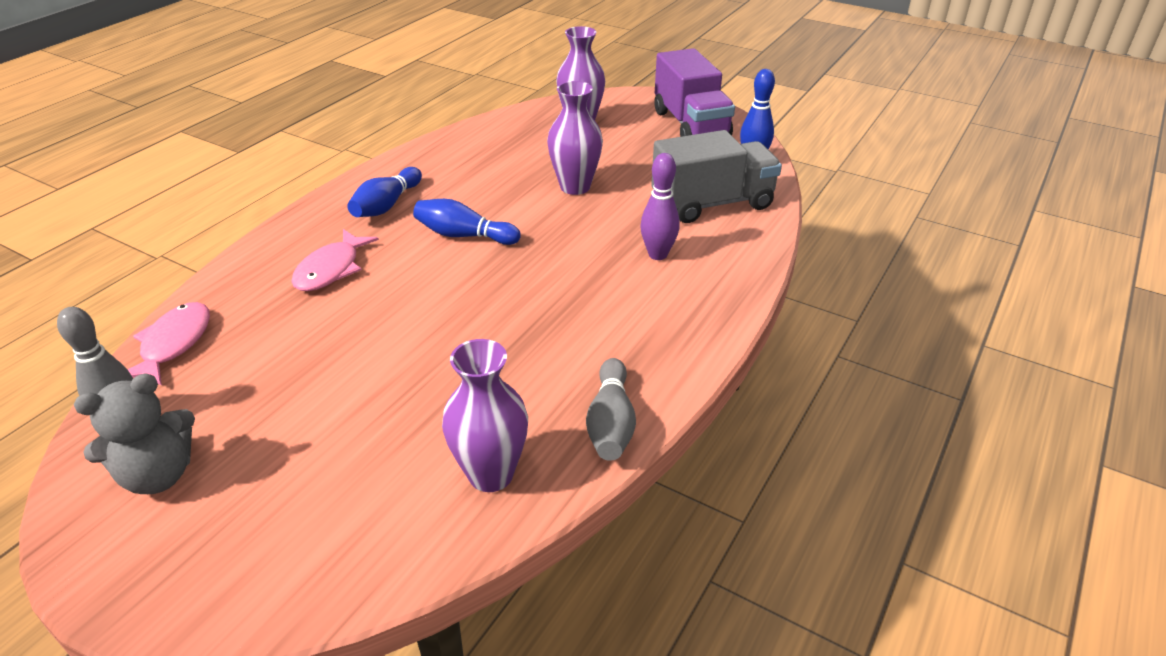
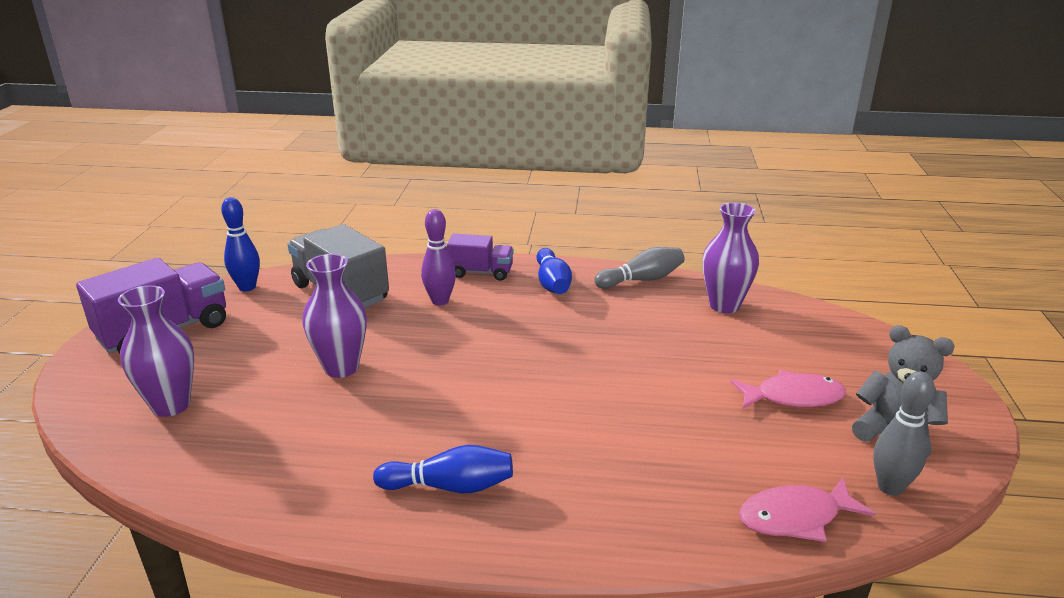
camera: 115 degrees left, 10 degrees down
(331, 269) = (598, 469): pink fish -> pink fish (793, 397)
(464, 235) = (476, 406): blue bowling pin -> blue bowling pin (552, 283)
(709, 296) = (481, 272): none -> purple truck

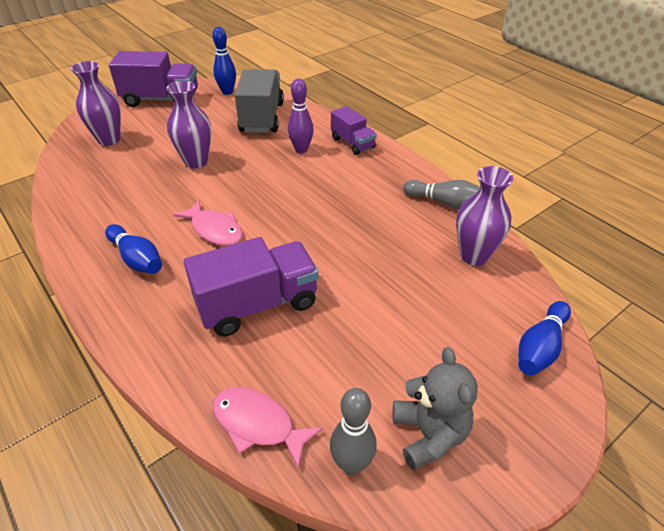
camera: 45 degrees right, 15 degrees up
(552, 283) = (383, 173): blue bowling pin -> blue bowling pin (540, 347)
(636, 441) = (257, 304): none -> purple truck
(793, 397) = (402, 352): pink fish -> pink fish (215, 230)

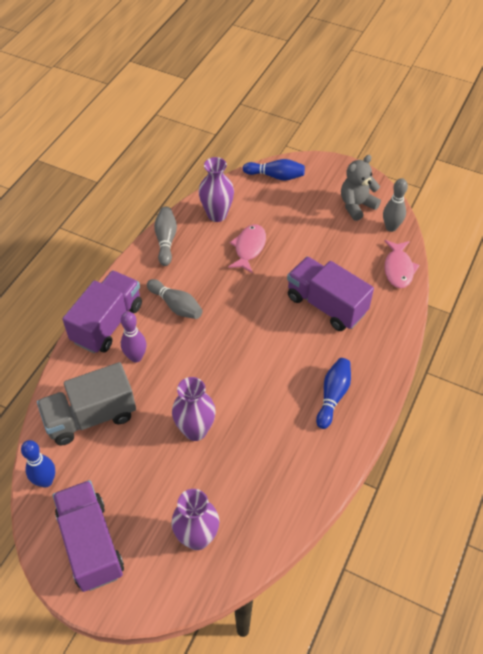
camera: 115 degrees left, 10 degrees up
(215, 230) = (274, 365): pink fish -> pink fish (249, 248)
(345, 186) = (176, 305): none -> grey bowling pin
(352, 143) = (107, 323): purple truck -> purple truck, size x1.71

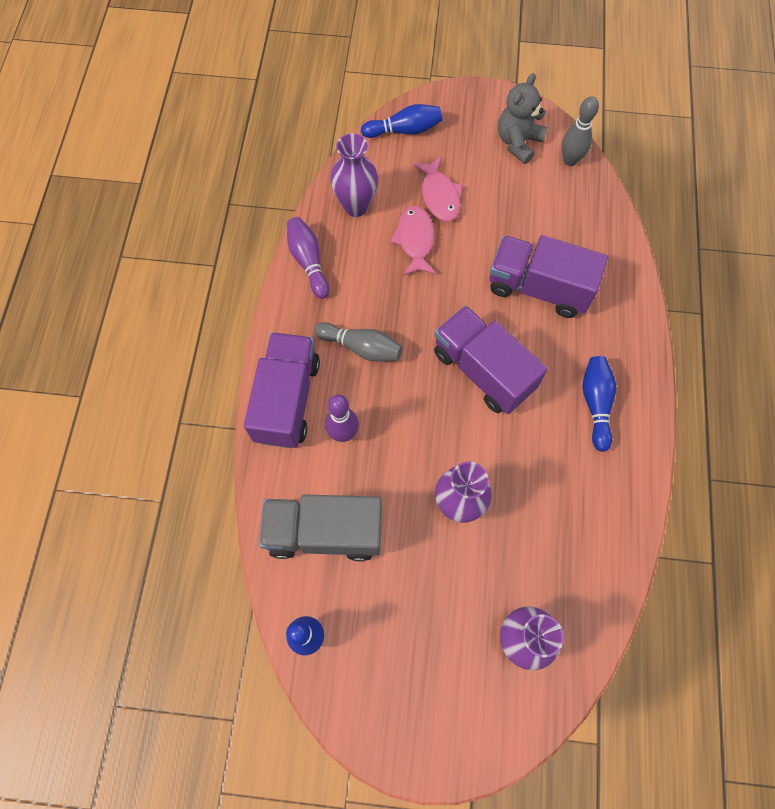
camera: 20 degrees left, 15 degrees up
(91, 417) = (324, 532): grey truck -> grey truck turned 45 degrees clockwise
(91, 544) = (400, 695): purple truck -> purple truck (483, 370)
(166, 240) = (308, 262): grey bowling pin -> purple bowling pin
(398, 269) = (601, 213): pink fish -> pink fish (439, 196)

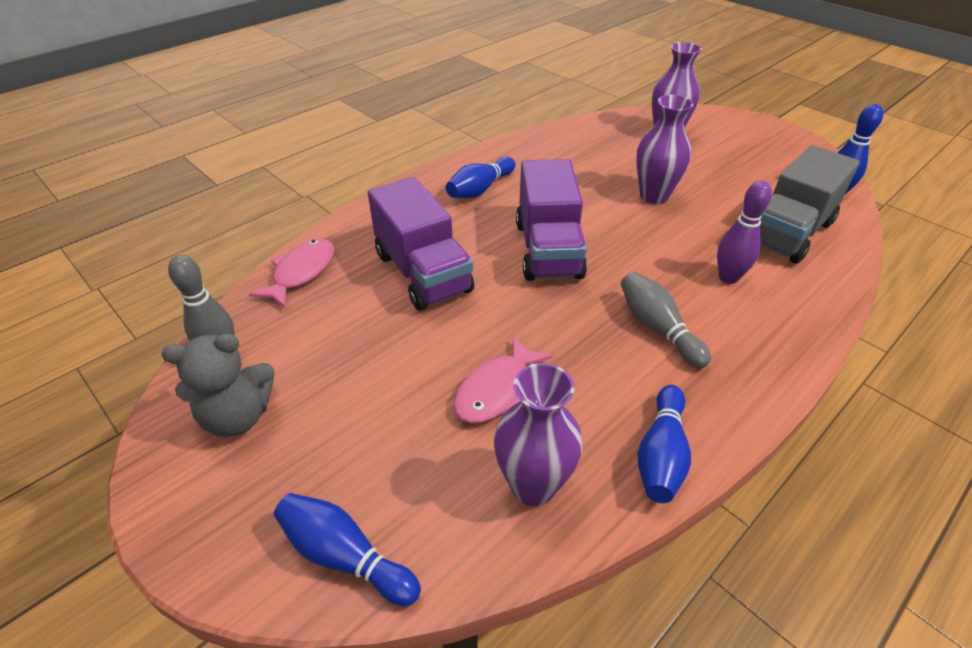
camera: 140 degrees left, 25 degrees down
(287, 400) = (778, 331): purple truck -> none
(308, 262) = (661, 454): purple bowling pin -> blue bowling pin
(324, 532) = (788, 233): grey truck -> grey truck turned 90 degrees clockwise
(439, 196) = (411, 420): pink fish -> pink fish (301, 272)

